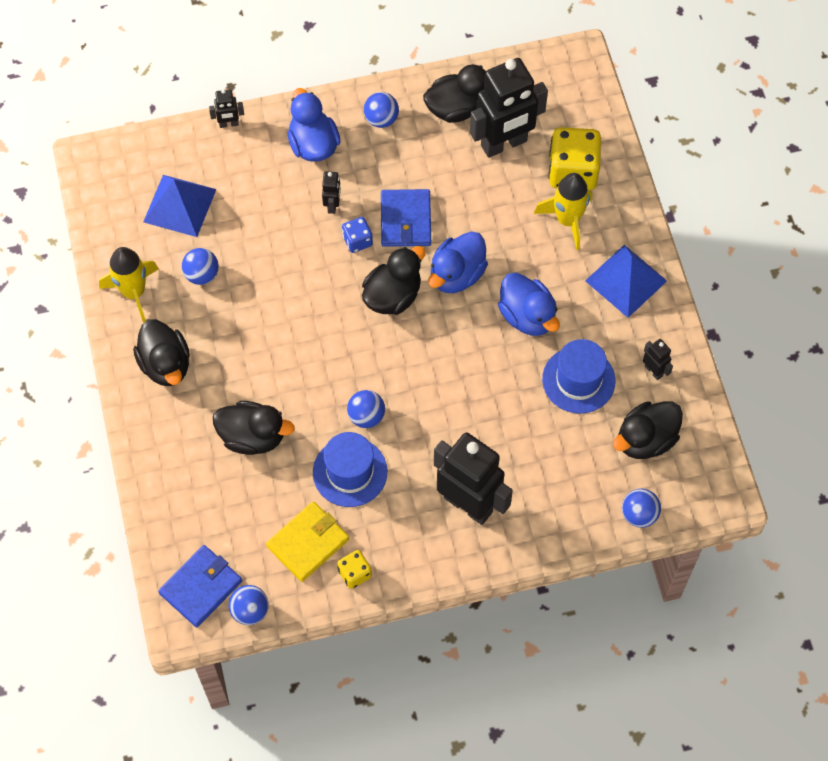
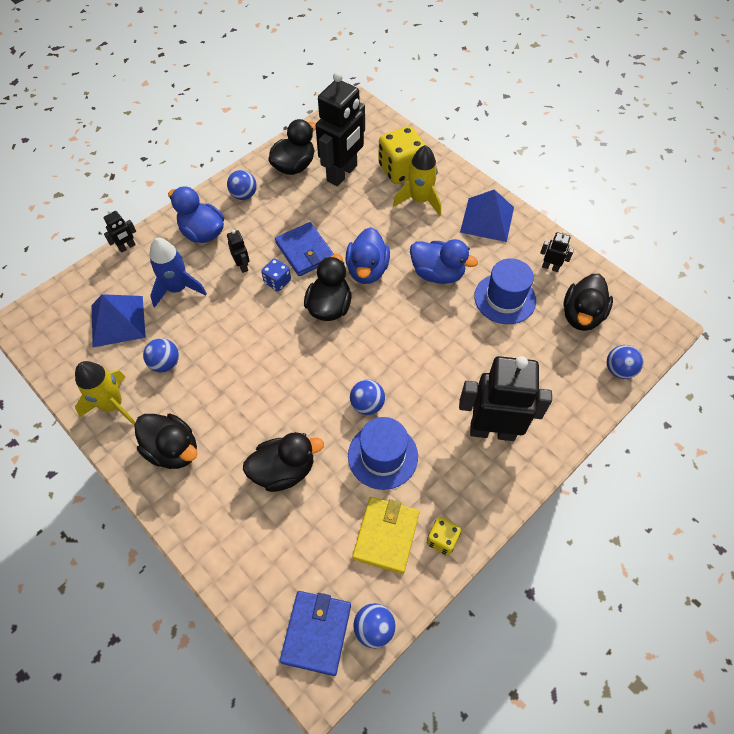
camera: 30 degrees left, 5 degrees down
(254, 198) = (178, 288): none -> blue rocket

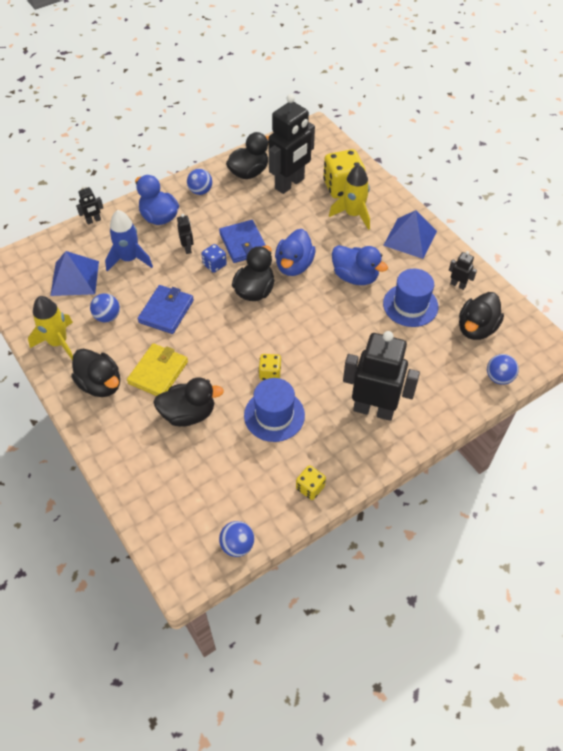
camera: 10 degrees right, 5 degrees down
(316, 633) = (189, 540): blue wallet -> blue wallet (166, 311)
(367, 404) = (270, 373): blue ball -> yellow dice
(386, 535) = (263, 477): yellow wallet -> yellow wallet (158, 372)

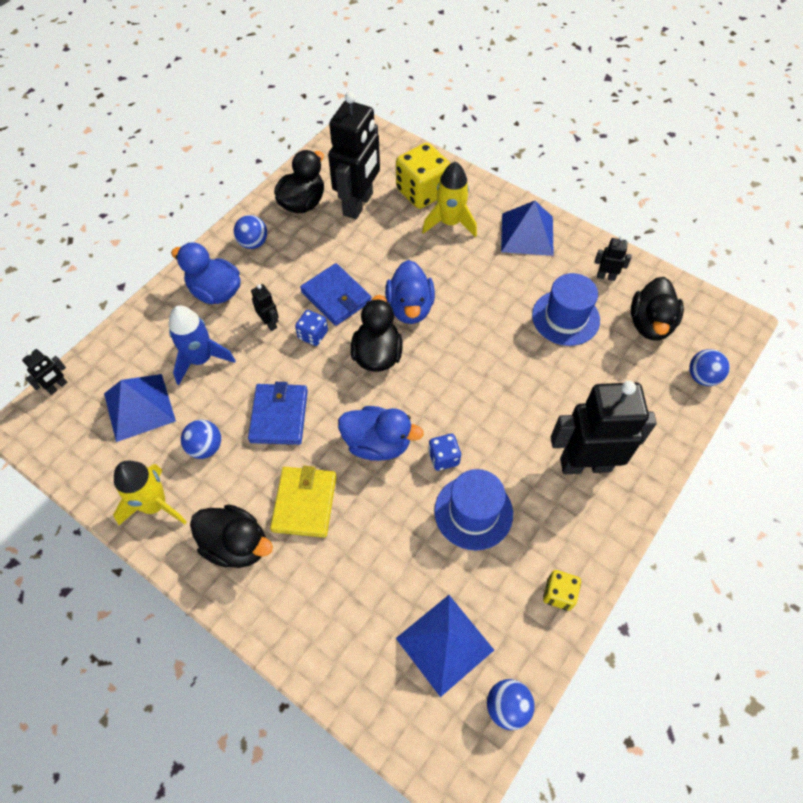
camera: 20 degrees left, 5 degrees up
(93, 220) = (131, 320): black robot -> black robot (57, 386)
(188, 414) = (367, 547): black duck -> none
(212, 491) = (444, 644): none -> blue pyramid
(270, 373) = (443, 458): yellow dice -> blue dice
(355, 277) = (487, 301): blue duck -> blue duck (377, 443)

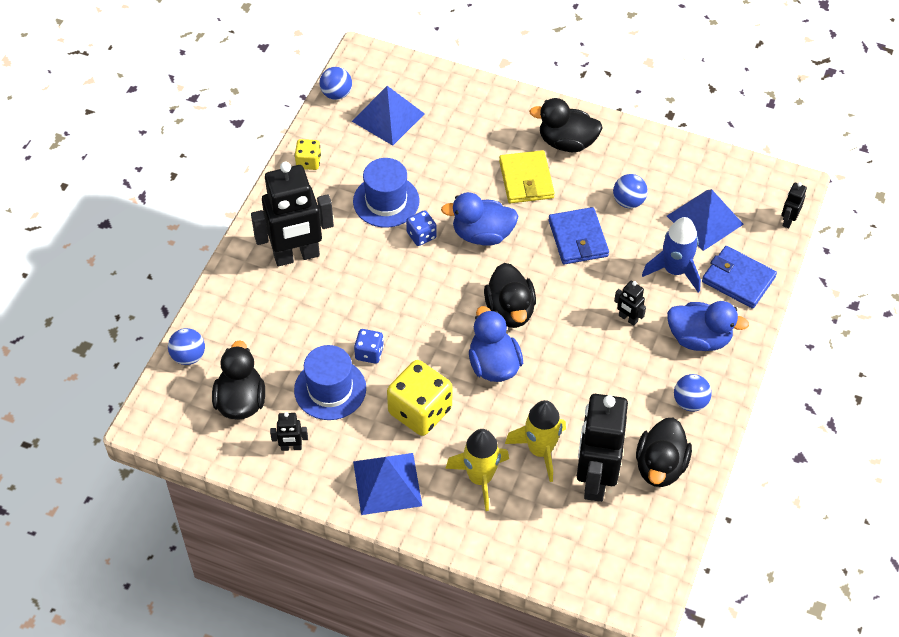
camera: 165 degrees right, 5 degrees down
(155, 505) = (645, 154): yellow rocket -> yellow rocket (540, 450)
(313, 335) = (580, 316): blue dice -> blue dice (369, 353)
(336, 297) = (573, 360): blue wallet -> blue wallet (738, 279)
(422, 192) = (525, 515): yellow dice -> yellow dice (420, 411)

